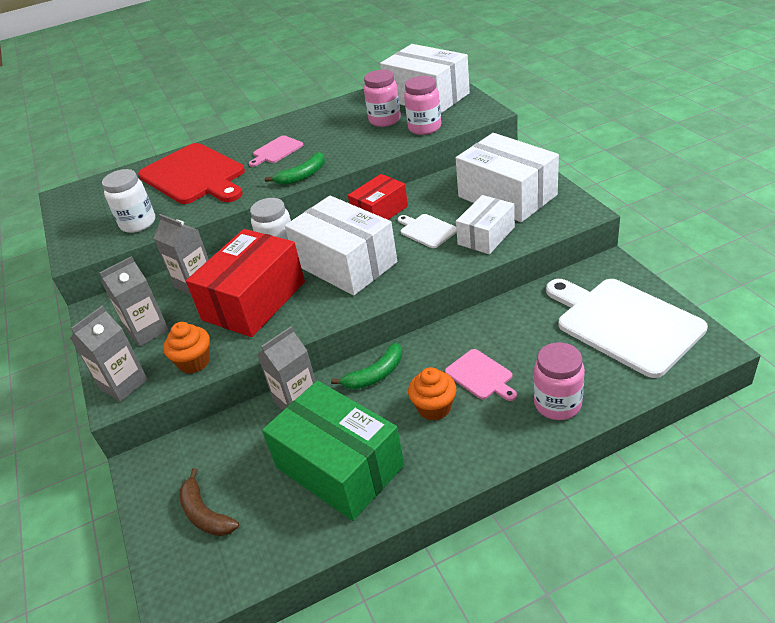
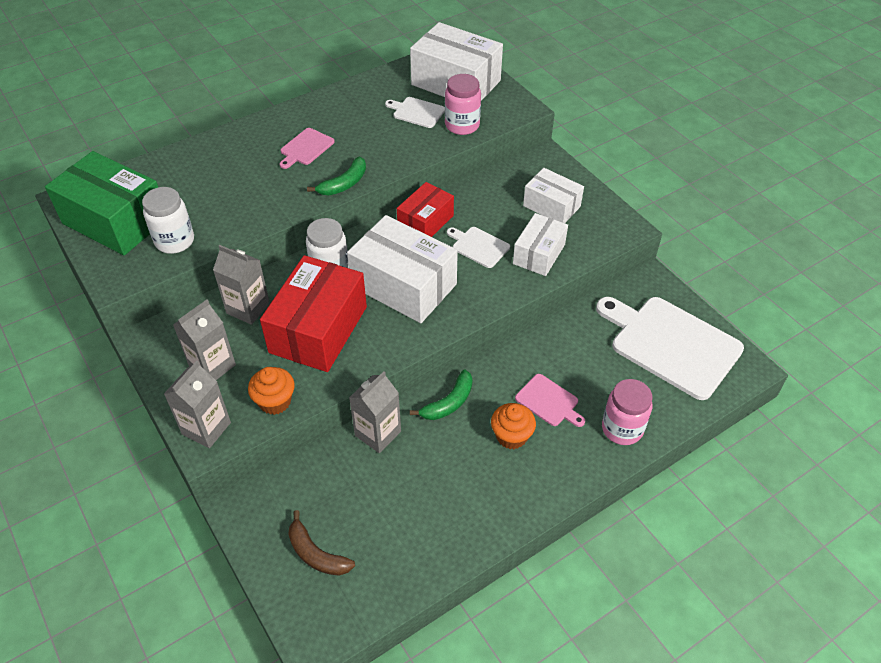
camera: 15 degrees left, 10 degrees up
(195, 175) = (220, 178): red cutting board -> none
(339, 466) = (434, 499): green box -> green box (115, 220)
(385, 120) = (416, 112): pink jar -> white cutting board
(507, 196) = (551, 206): white box -> white box, size x0.59

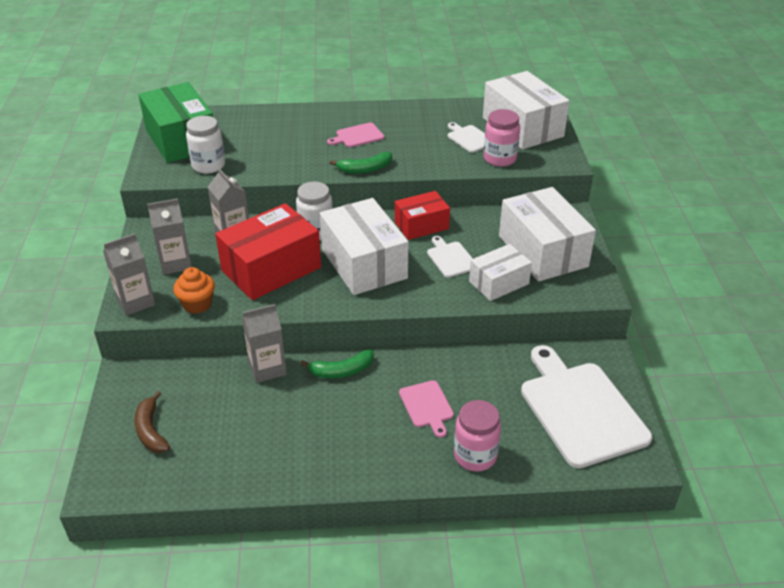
camera: 30 degrees right, 10 degrees down
(511, 436) = (372, 418): orange cupcake -> none
(551, 206) = (542, 251): white box -> white box, size x1.69

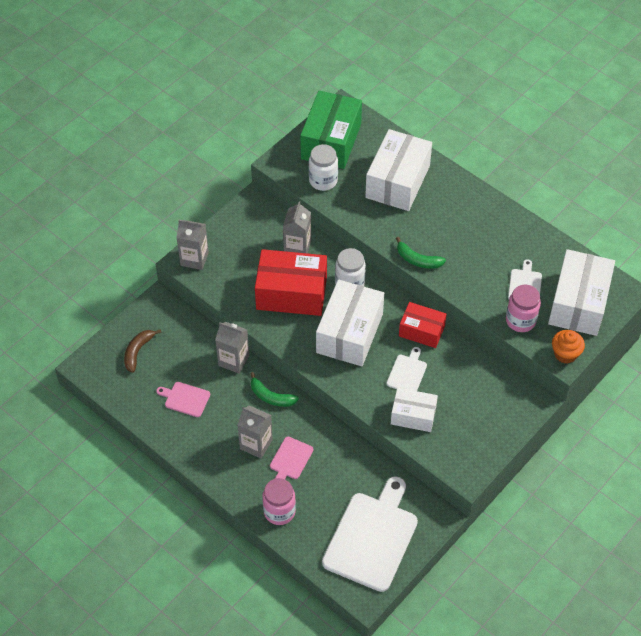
camera: 45 degrees right, 15 degrees up
(175, 263) = (243, 245): grey carton -> grey carton (256, 444)
(197, 304) = (224, 288): orange cupcake -> orange cupcake (565, 354)
(357, 136) = (449, 224): pink cutting board -> pink cutting board (185, 399)
(542, 251) = (473, 415): white box -> white box (397, 181)

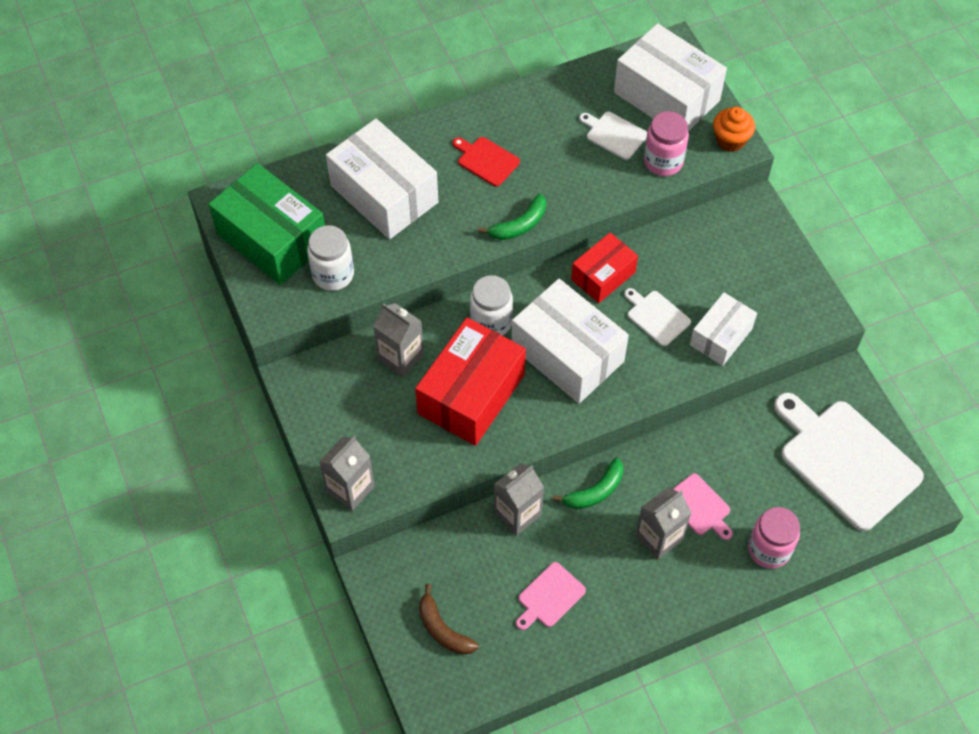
camera: 65 degrees left, 5 degrees up
(457, 223) = (486, 160): none -> red cutting board

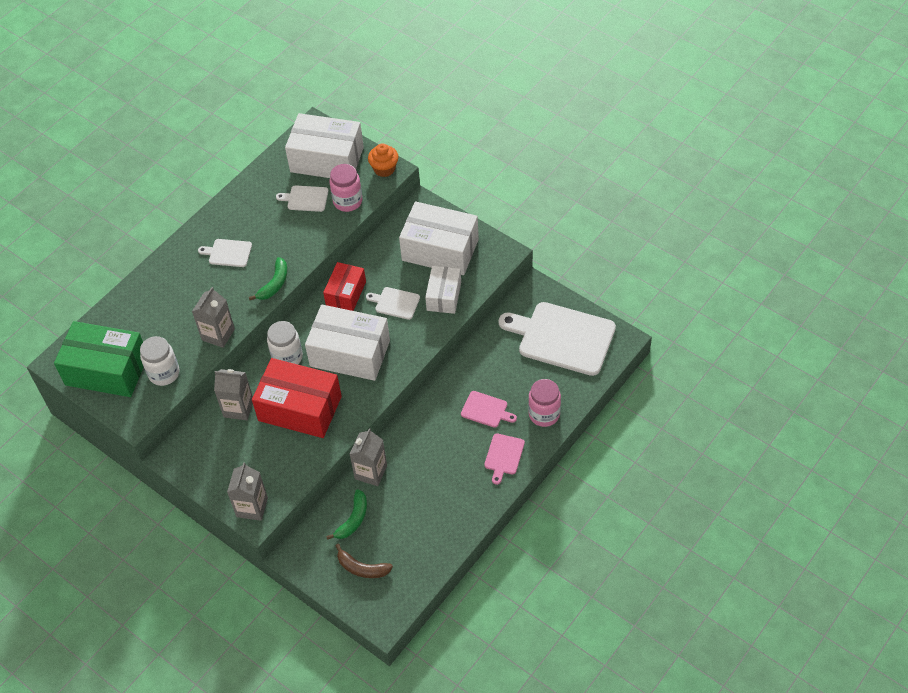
camera: 25 degrees left, 5 degrees down
(384, 194) = (169, 306): white box -> white box (440, 250)
(471, 394) = (300, 408): red box -> red box turned 75 degrees counterclockwise
(486, 160) = (228, 253): red cutting board -> white cutting board
(549, 597) = (421, 513): pink cutting board -> pink cutting board (504, 456)
(595, 491) = (414, 433): green banana -> green banana (353, 519)
(659, 537) = (471, 441): grey carton -> grey carton (218, 334)

